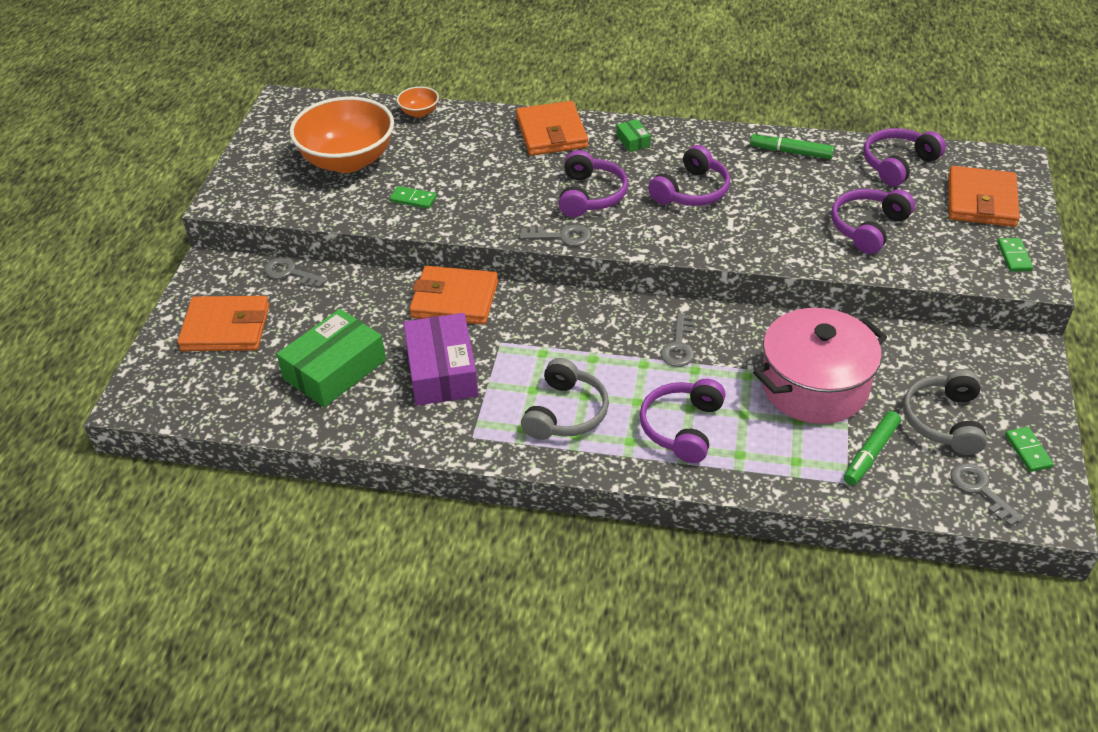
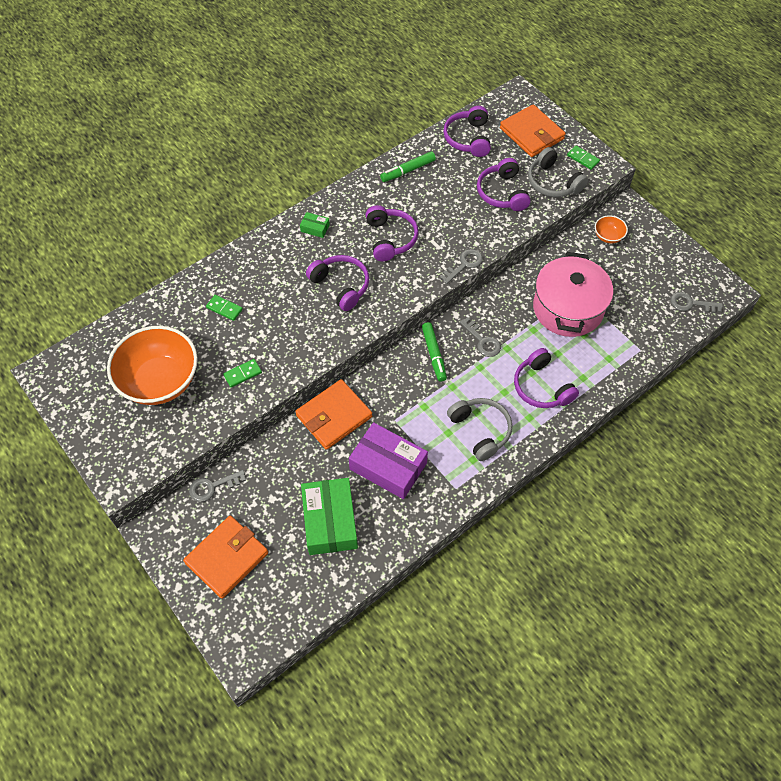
camera: 50 degrees left, 15 degrees up
(419, 112) = (156, 308): orange bowl -> orange bowl (608, 236)
(551, 133) = (260, 259): orange wallet -> none
(562, 236) = (362, 327): grey key -> grey key (464, 264)
(870, 453) = (631, 325): green marker -> green marker (434, 354)
(944, 421) = (638, 279): grey headphones -> grey headphones (553, 182)
(1028, 451) = (685, 265): green domino -> green domino (224, 309)

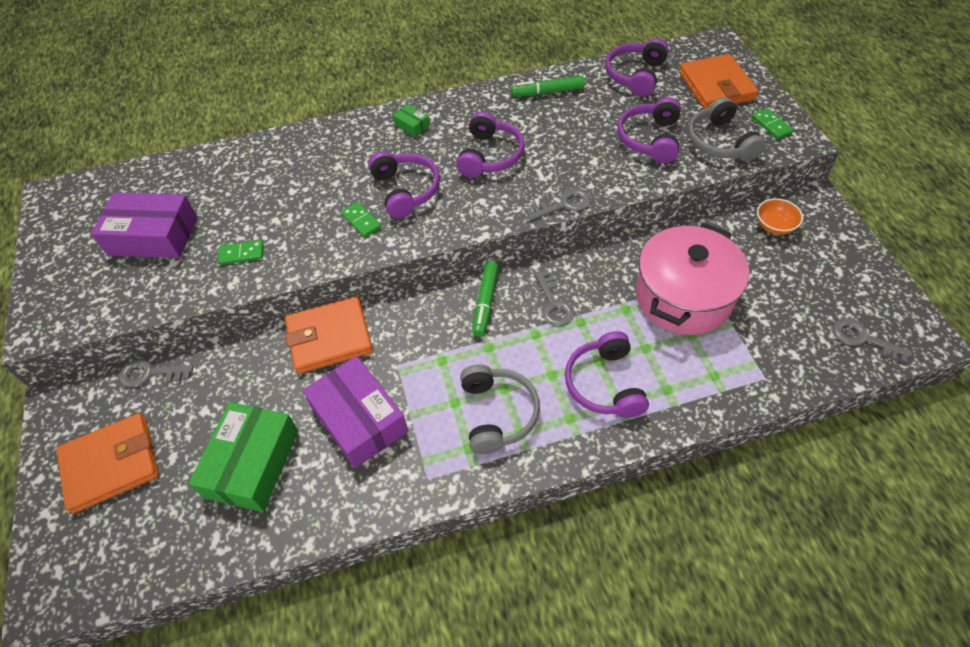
camera: 25 degrees right, 5 degrees down
(160, 381) = (153, 236): orange bowl -> purple box
(224, 309) = (266, 181): green domino -> green domino (361, 221)

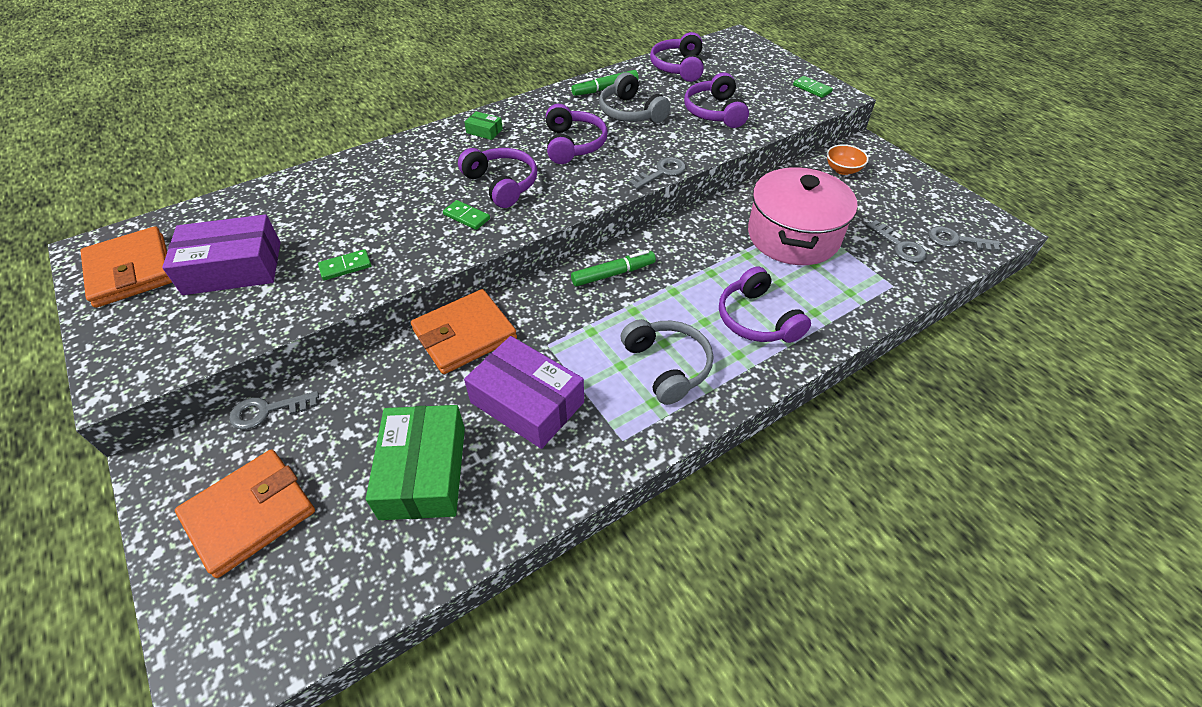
camera: 20 degrees left, 5 degrees down
(485, 302) = (613, 274): green marker -> green marker turned 105 degrees counterclockwise
(554, 304) = (679, 263): grey key -> grey key (899, 246)
(716, 86) = (752, 67): orange wallet -> orange wallet (131, 271)
(720, 142) = (776, 106): grey headphones -> grey headphones (631, 112)

